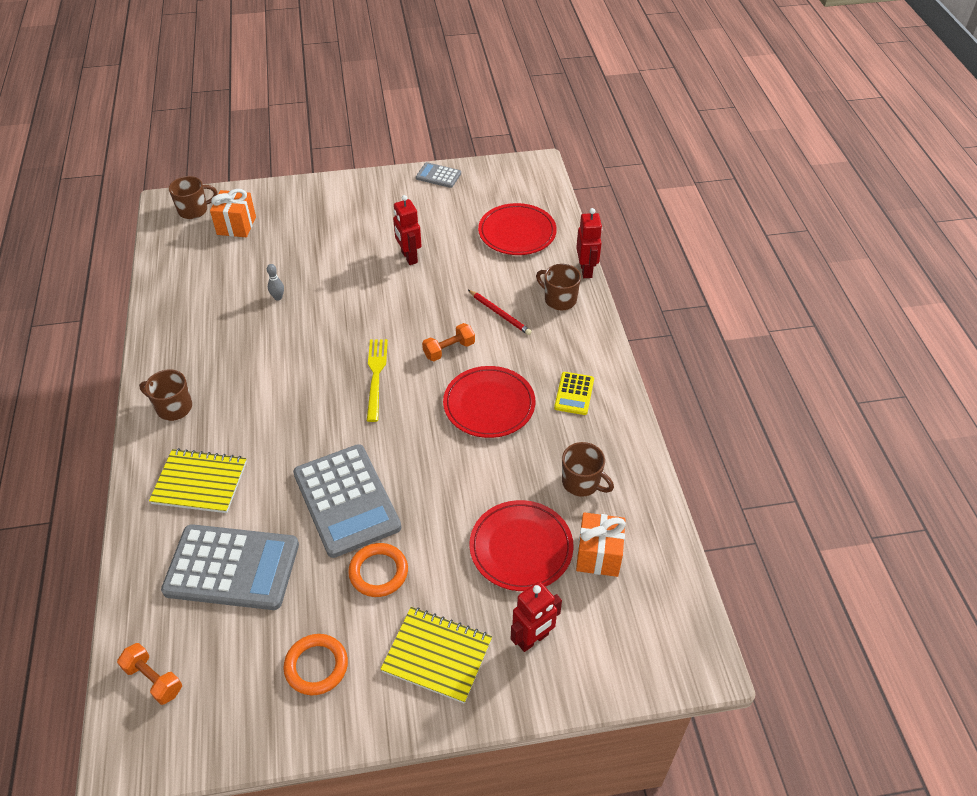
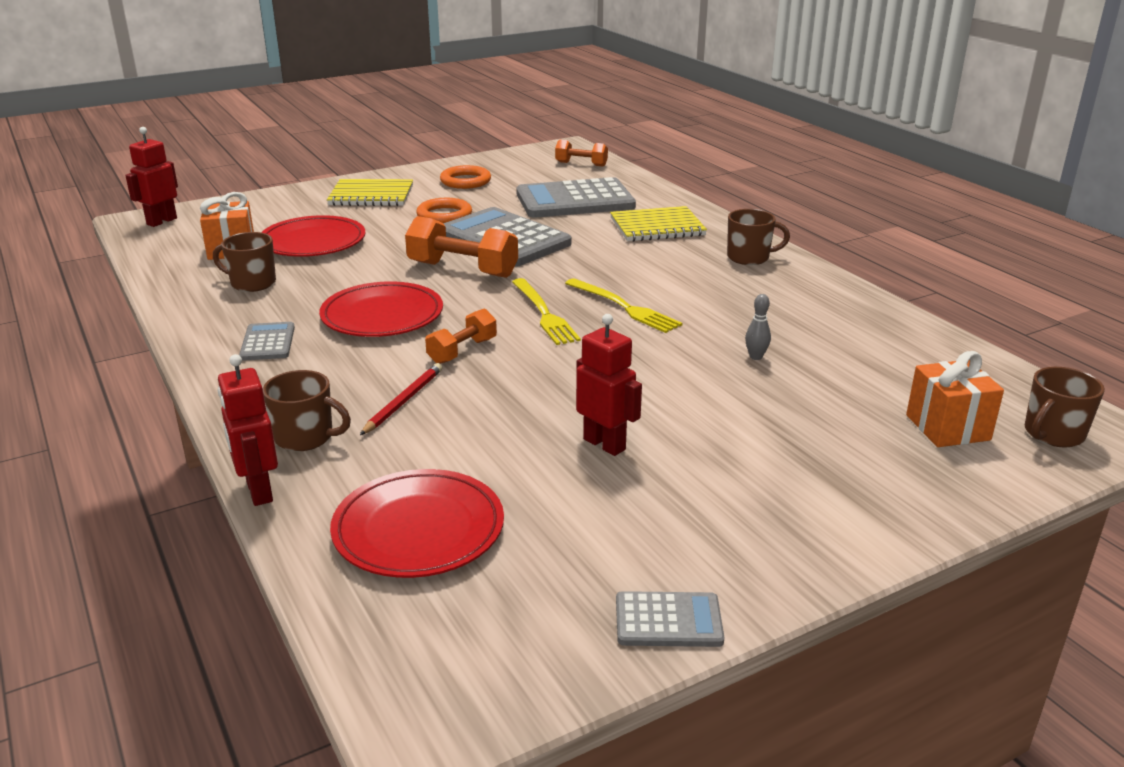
camera: 160 degrees right, 20 degrees down
(317, 368) = (624, 307): none -> yellow fork
(405, 455) = (463, 269): none -> orange dumbbell
(500, 314) = (403, 401): red pencil -> red pencil turned 90 degrees clockwise
(533, 639) = (291, 210): red robot -> red robot (161, 221)
(574, 394) = (268, 342): yellow calculator -> grey calculator

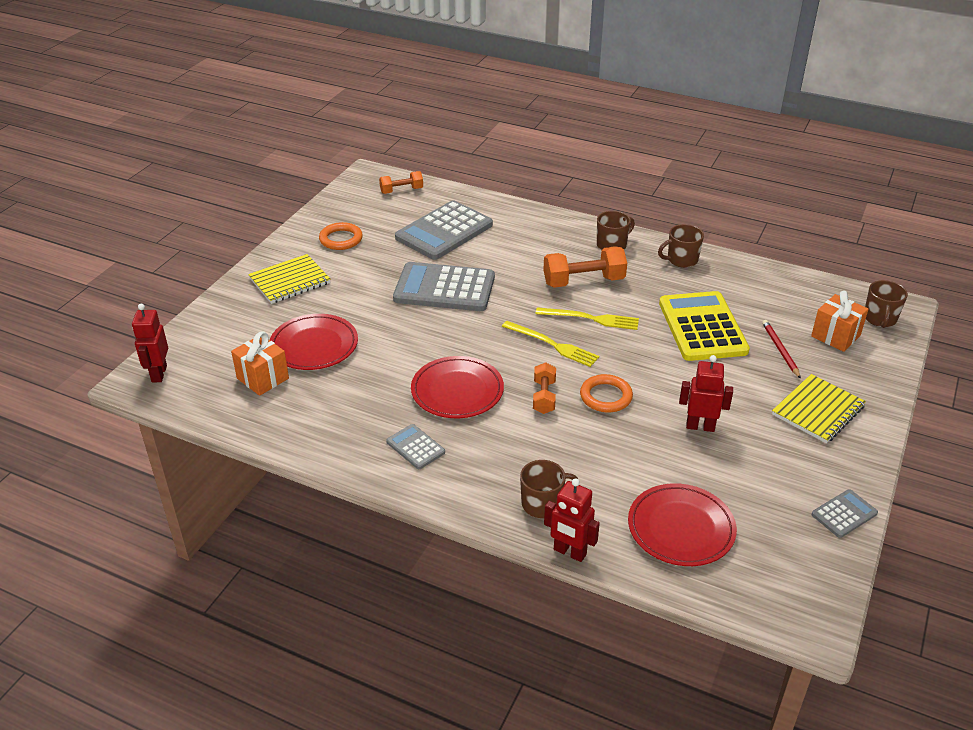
camera: 35 degrees left, 10 degrees up
(252, 283) = (327, 402): brown mug -> brown mug (681, 260)
(403, 401) = (561, 450): red pencil -> red pencil (780, 350)
(444, 215) = (373, 281): orange ring -> orange ring (606, 396)
(463, 269) = (454, 328): orange dumbbell -> orange dumbbell (583, 281)
(657, 227) = (527, 238): yellow notebook -> yellow notebook (818, 410)
(756, 357) = (702, 327): grey bowling pin -> yellow calculator

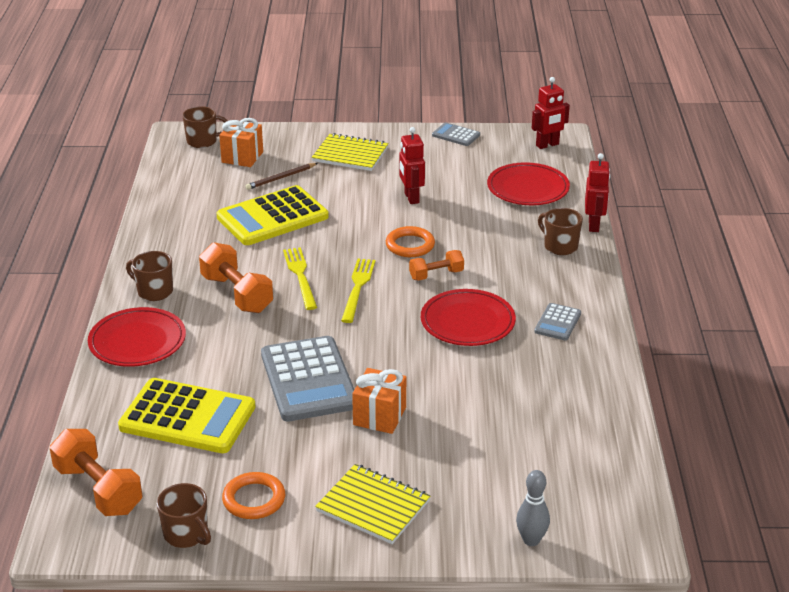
camera: 115 degrees left, 5 degrees down
(159, 374) = (613, 533): red robot -> red robot (547, 145)
(193, 335) = (531, 540): none -> grey bowling pin
(263, 378) = (553, 450): orange gift -> orange gift (379, 416)
(314, 346) = (475, 436): red plate -> red plate (137, 342)
(401, 190) = (98, 489): orange dumbbell -> orange dumbbell, size x1.66
(444, 231) = (187, 417): grey calculator -> yellow calculator
(681, 260) = (161, 246): brown mug -> brown mug (186, 534)
(780, 350) = (281, 178): red pencil -> brown pencil

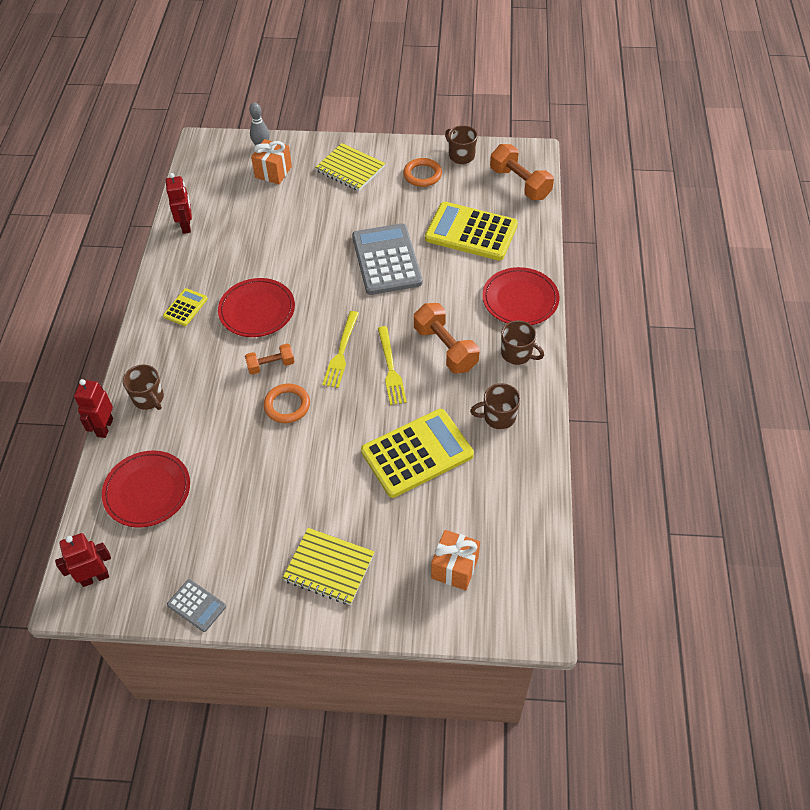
camera: 175 degrees left, 20 degrees up
(202, 141) = (505, 606): brown mug -> brown mug (498, 417)
(281, 178) = (409, 522): brown pencil -> none
(379, 416) = (338, 229): orange gift -> orange gift (273, 172)
(411, 198) = (273, 480): red robot -> red robot (186, 226)
(557, 322) = (185, 307): grey calculator -> yellow calculator

